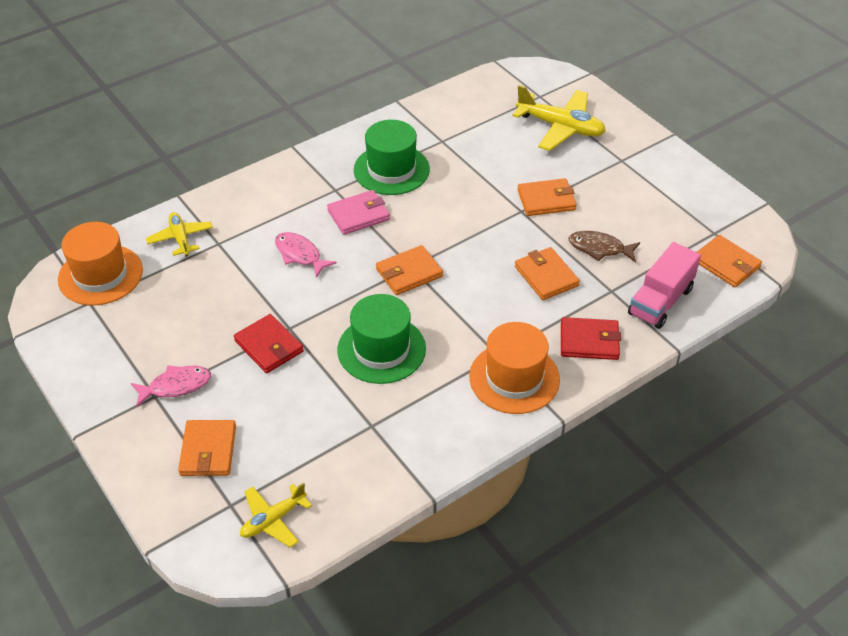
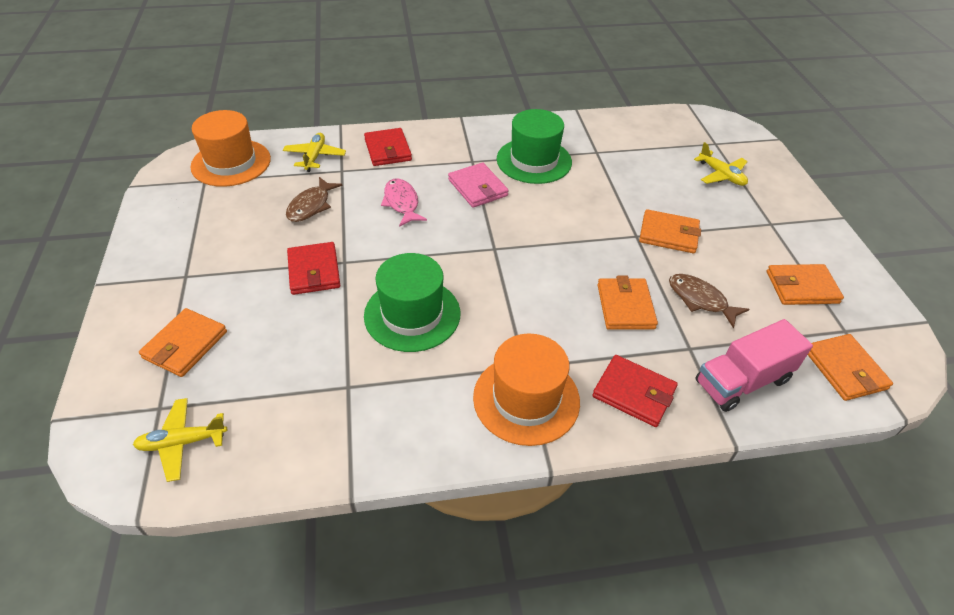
camera: 25 degrees right, 0 degrees up
(176, 386) = (209, 274): pink fish -> none
(217, 288) = (311, 206): none -> brown fish
(247, 206) = (388, 150): none -> red wallet
(358, 215) = (477, 188): pink wallet -> pink wallet turned 60 degrees clockwise
(409, 273) = (488, 253): orange wallet -> orange wallet (802, 287)
(560, 127) = (721, 175): yellow plane -> yellow plane, size x0.60

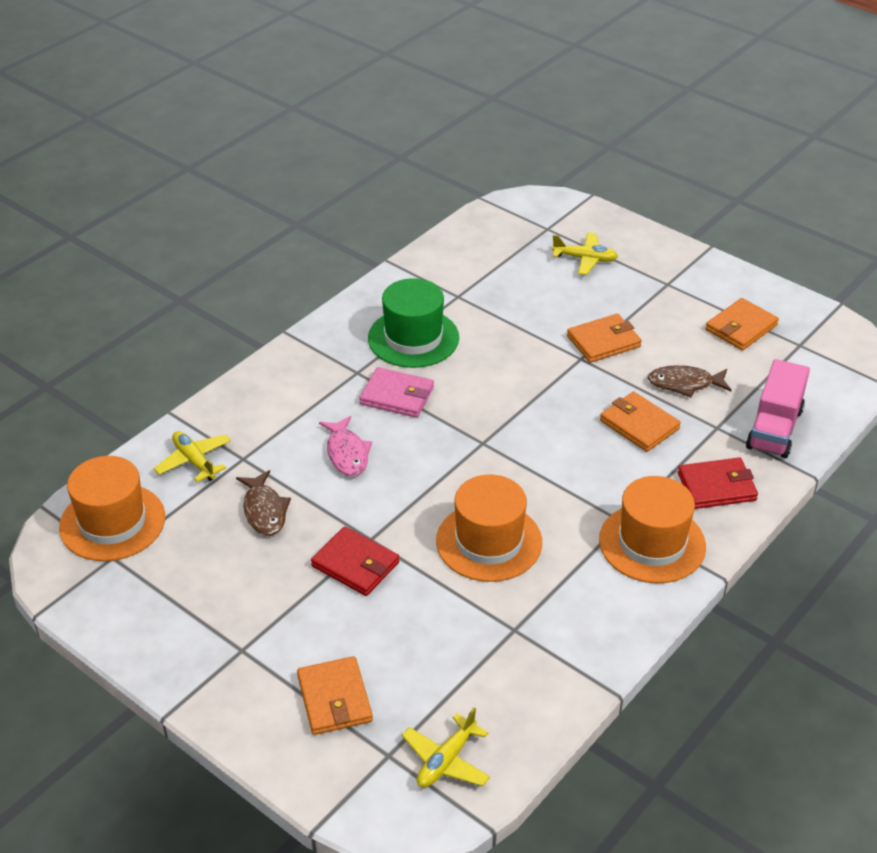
camera: 40 degrees left, 5 degrees down
(388, 150) = (259, 409): red wallet -> none
(401, 203) = (347, 453): pink fish -> pink fish turned 135 degrees counterclockwise
(412, 314) = (489, 542): green hat -> orange hat
(844, 369) = (826, 375): orange wallet -> none

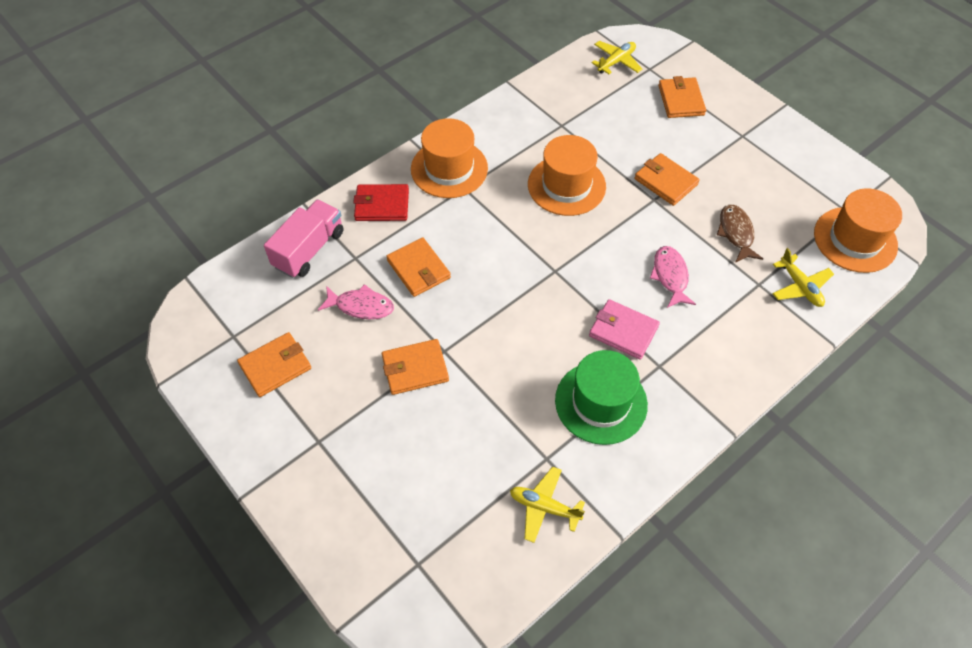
camera: 170 degrees left, 15 degrees up
(355, 564) = (666, 181): red wallet -> orange wallet
(585, 259) = (391, 497): yellow plane -> yellow plane (544, 507)
(684, 384) = (361, 306): brown fish -> pink fish

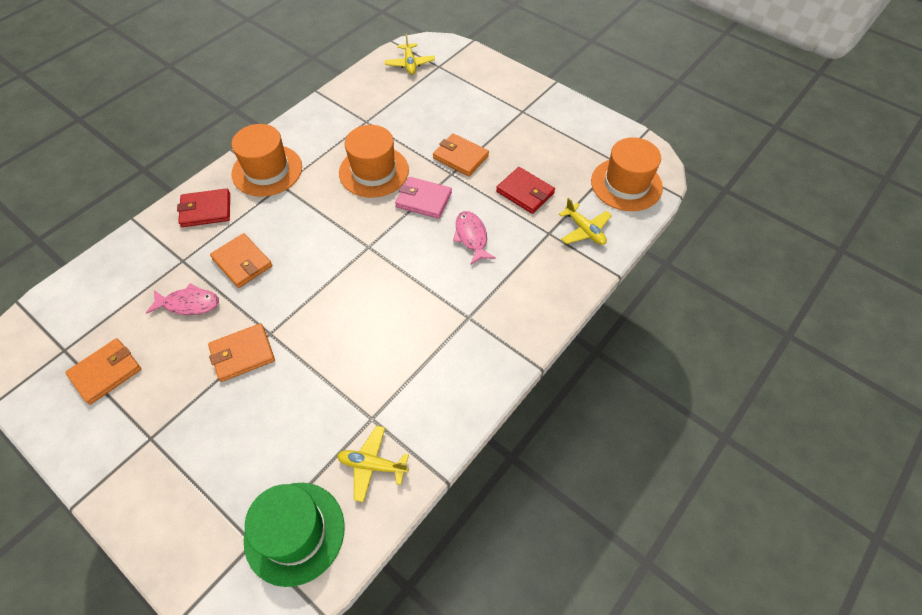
camera: 10 degrees left, 0 degrees up
(309, 249) = (137, 259): pink truck -> none
(601, 402) = (418, 358): green hat -> green hat (294, 532)
(616, 62) = (410, 64): yellow plane -> yellow plane turned 135 degrees clockwise
(623, 331) = (434, 291): pink wallet -> pink wallet (424, 200)
(681, 100) = (468, 88): orange wallet -> none
(736, 233) = (525, 192): brown fish -> red wallet

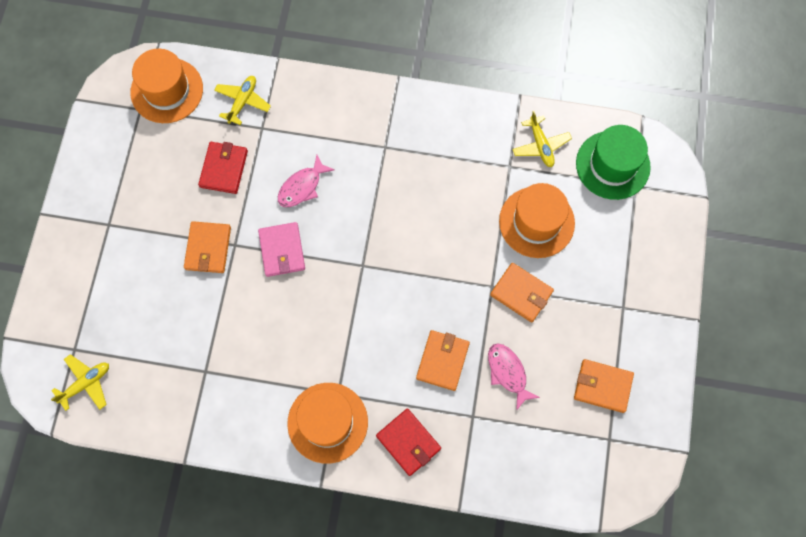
camera: 120 degrees left, 15 degrees up
(374, 171) = (271, 318): orange hat -> orange hat (536, 222)

